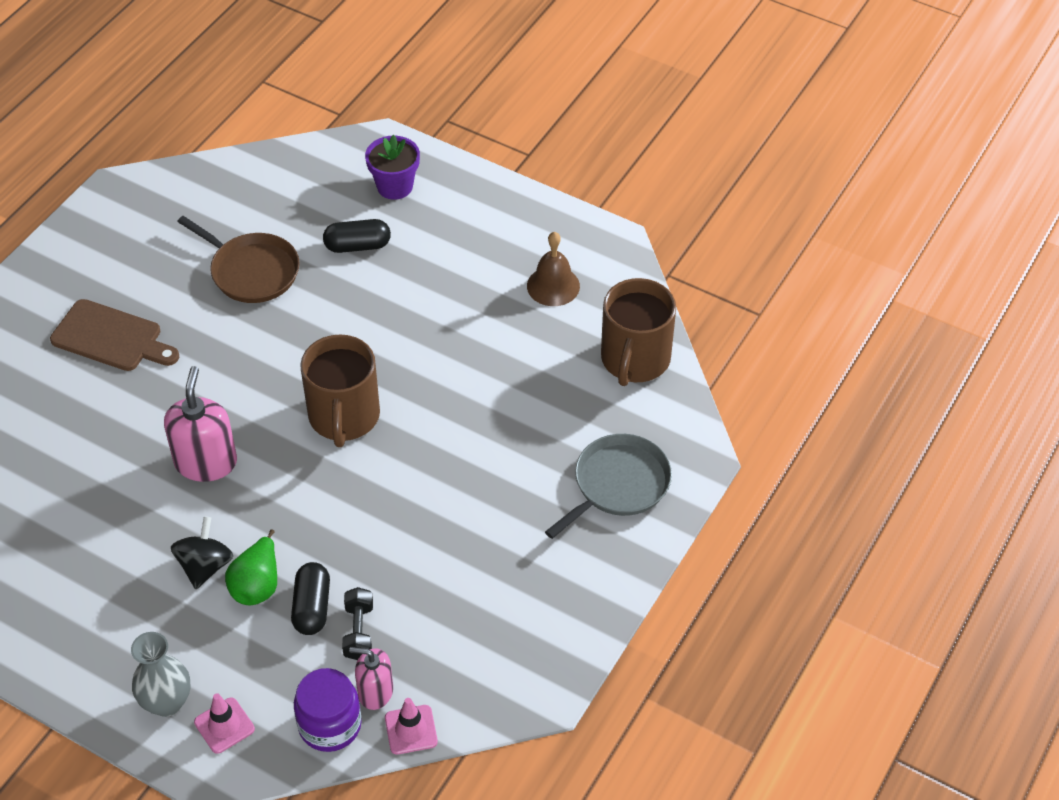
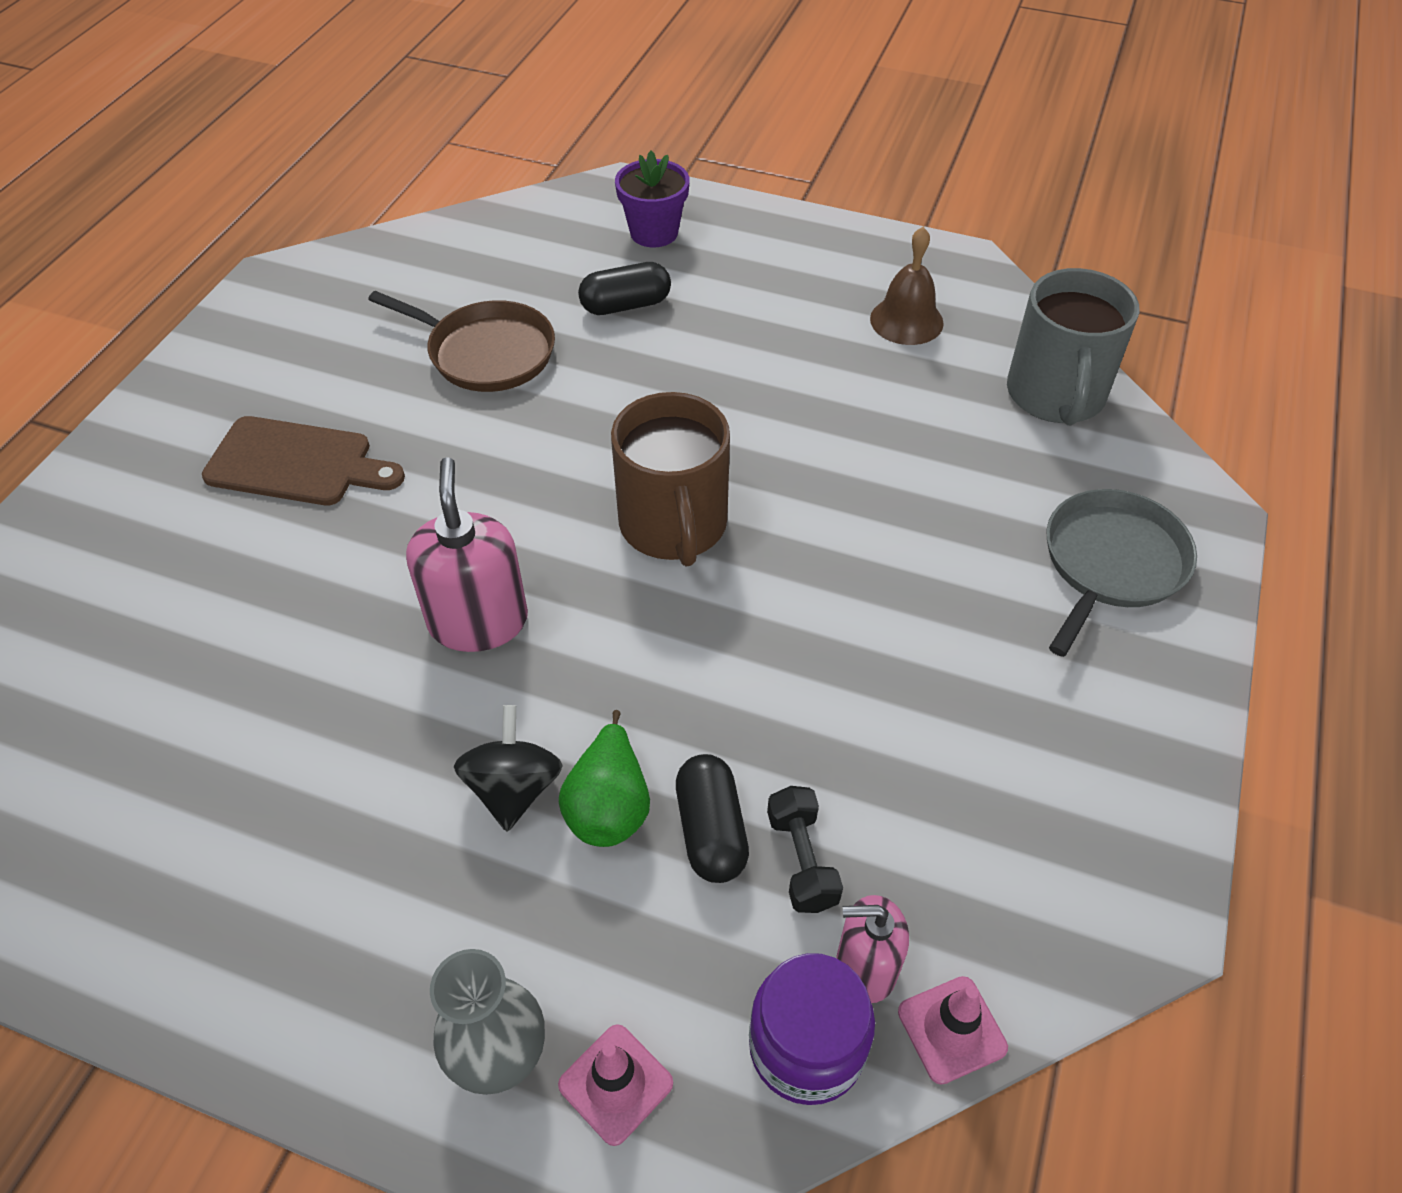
camera: 10 degrees left, 0 degrees up
(635, 359) = (1055, 395): brown mug -> grey mug

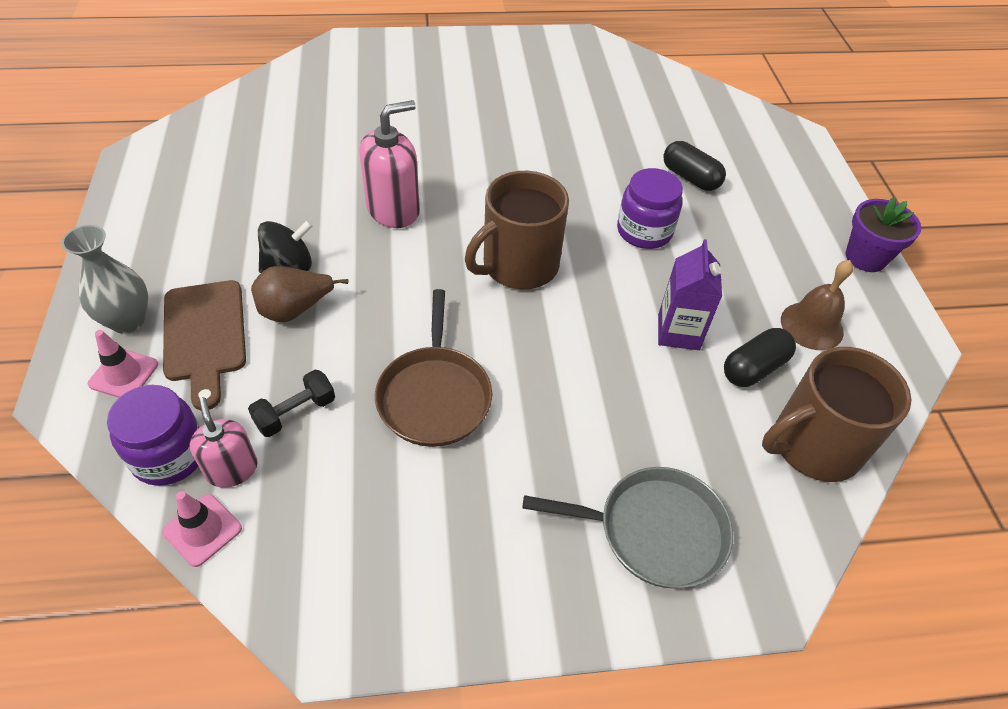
camera: 60 degrees right, 0 degrees up
(297, 463) = (458, 102): brown cutting board -> brown cutting board (205, 336)
(486, 352) = (596, 135): brown pan -> brown pan (434, 395)
(609, 806) = (295, 310): green pear -> brown pear
(654, 233) = (771, 166): purple flower pot -> purple flower pot (865, 257)
(689, 385) = (644, 231): none -> purple jar
(711, 830) = (298, 361): black capsule -> black capsule (753, 368)
(861, 426) = (678, 332): none -> purple carton
(1055, 395) = (814, 445): grey mug -> brown mug

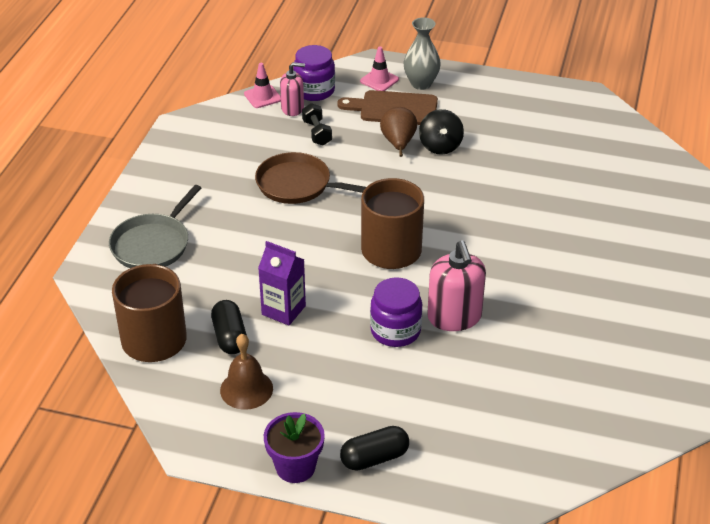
camera: 115 degrees right, 10 degrees down
(393, 209) = (479, 201): pink soap dispenser -> pink soap dispenser (454, 317)
(690, 177) = (451, 389): black capsule -> black capsule (374, 458)

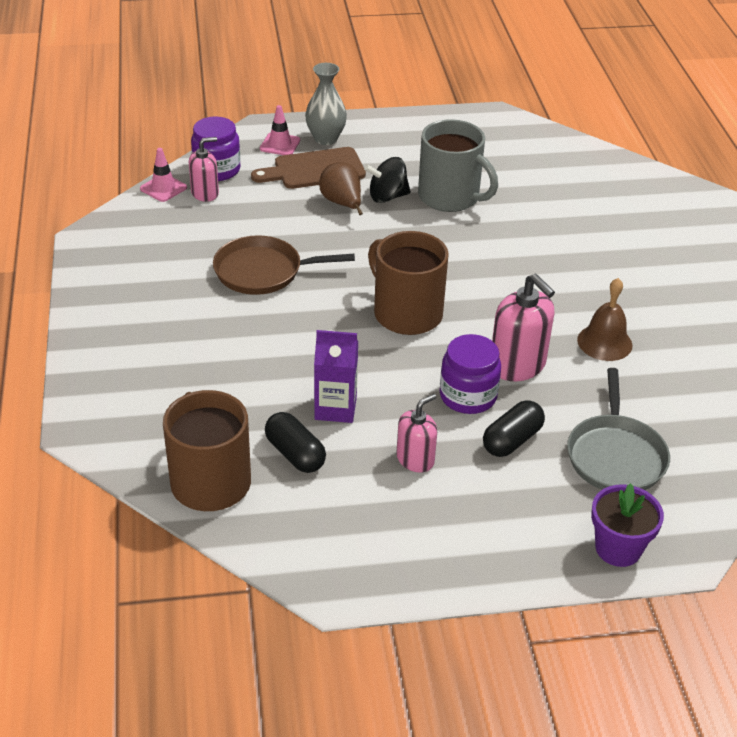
camera: 25 degrees left, 0 degrees up
(153, 244) = (140, 377): grey pan -> grey pan (615, 455)
(246, 389) = (351, 506): brown bell -> brown bell (604, 342)
(295, 467) = (460, 573): purple flower pot -> purple flower pot (618, 548)
(317, 133) = (248, 212): black dumbbell -> none
(319, 368) = (415, 459): none -> pink soap dispenser
(374, 458) = (536, 536): black capsule -> black capsule (512, 440)
(440, 146) = (387, 197): black spinning top -> black spinning top turned 105 degrees clockwise
(494, 159) = (450, 197): none -> grey mug

